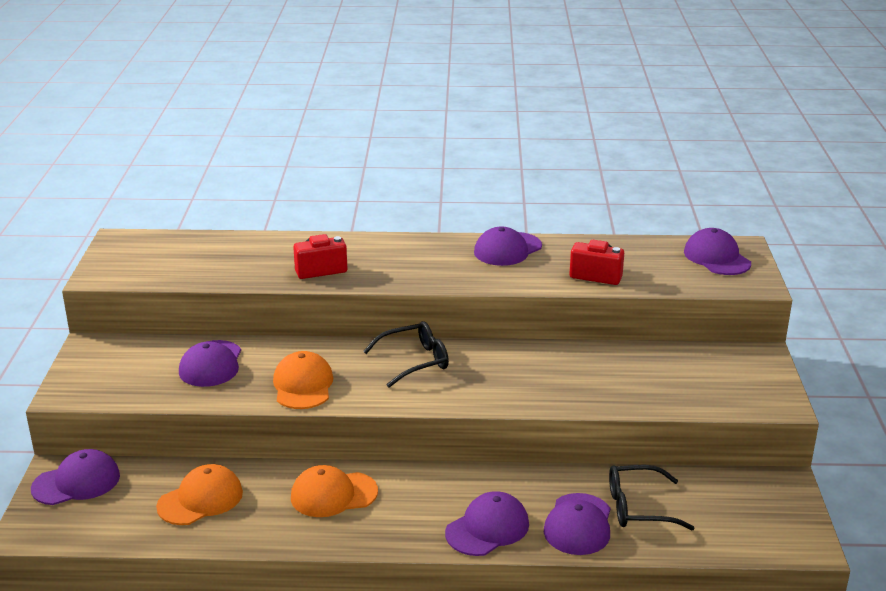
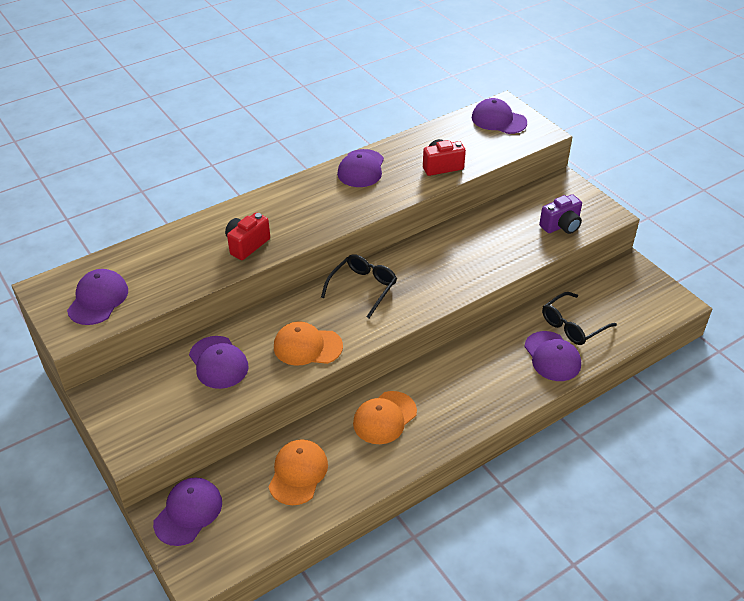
camera: 35 degrees left, 15 degrees up
(303, 385) = (307, 346): orange cap -> orange cap turned 45 degrees counterclockwise
(487, 528) = (504, 389): purple cap -> purple cap (98, 299)
(705, 392) = (561, 226): none -> purple camera

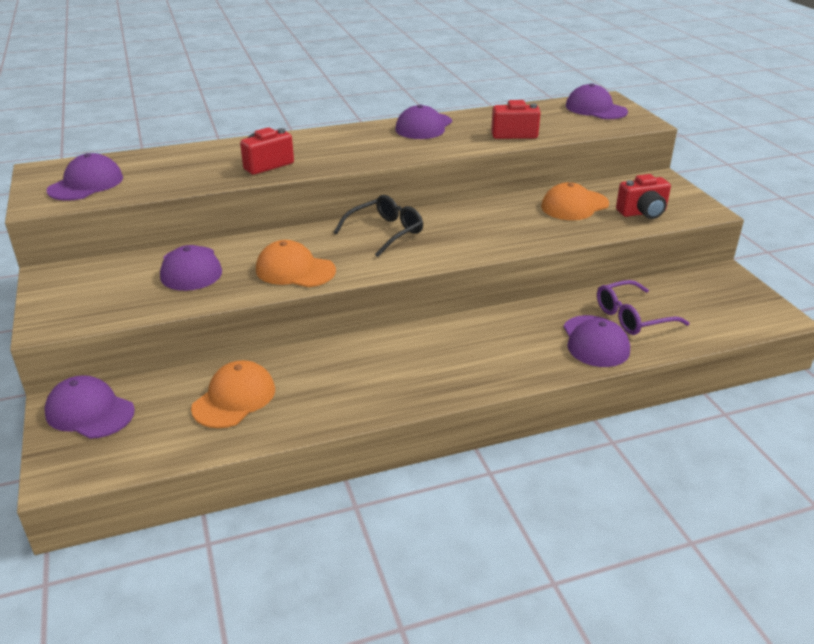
camera: 15 degrees right, 10 degrees down
(188, 512) = (89, 412): purple cap -> purple cap turned 105 degrees counterclockwise
(384, 418) = (363, 365): orange cap -> orange cap (574, 205)
(561, 226) = (643, 213): purple camera -> red camera
(572, 325) = (632, 317): black glasses -> purple glasses

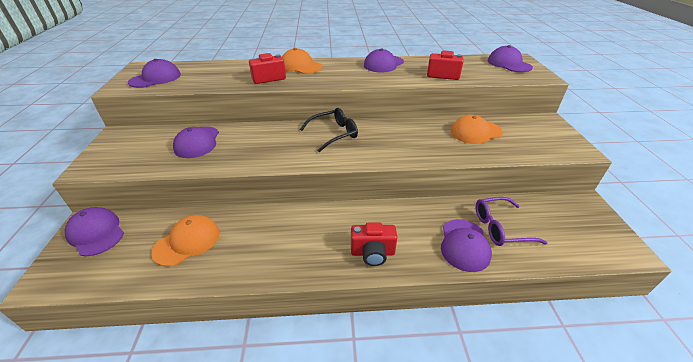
camera: 15 degrees right, 5 degrees up
(295, 270) = (260, 153): orange cap -> orange cap (301, 66)
(643, 213) = (527, 145): red camera -> red camera (372, 253)

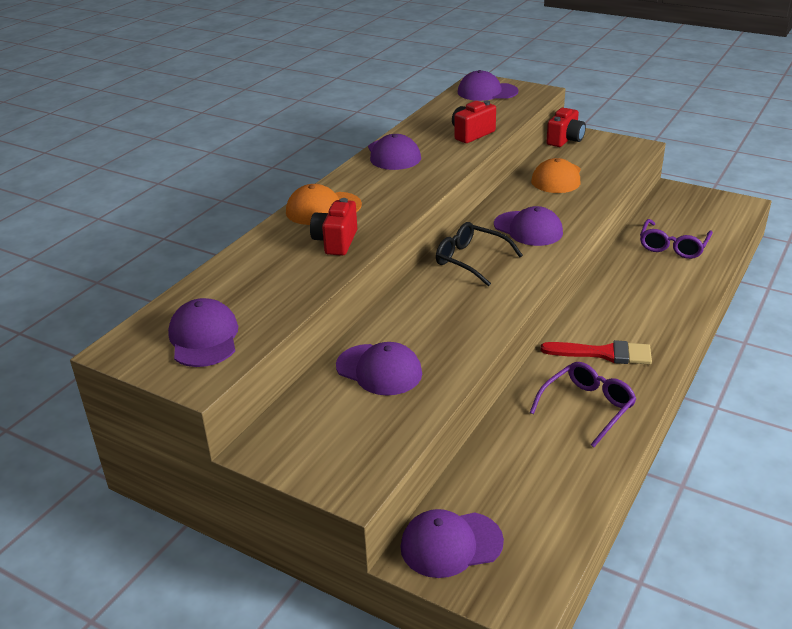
camera: 55 degrees left, 5 degrees down
(187, 242) = (538, 457): orange cap -> none
(252, 247) = (587, 407): none -> purple glasses
(320, 235) = (603, 353): none -> red brush
(334, 134) = (471, 260): black glasses -> black glasses turned 60 degrees counterclockwise
(372, 253) = (654, 329): red camera -> red camera (565, 140)
(464, 245) = (680, 274): purple cap -> purple cap (528, 229)

